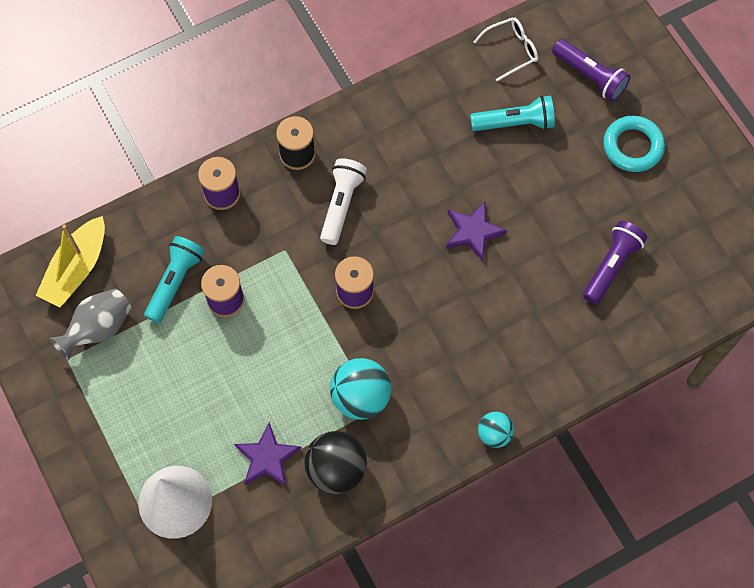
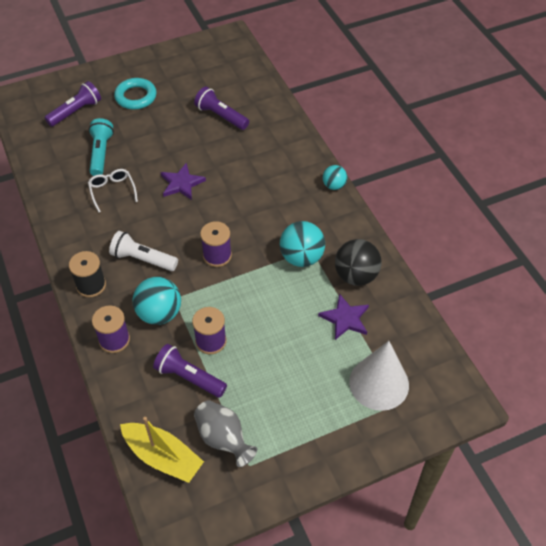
camera: 85 degrees left, 15 degrees down
(175, 282) = (189, 377): turquoise flashlight -> purple flashlight
(261, 236) = (159, 313): none -> turquoise ball
(510, 50) = (41, 150): white glasses -> white glasses (112, 191)

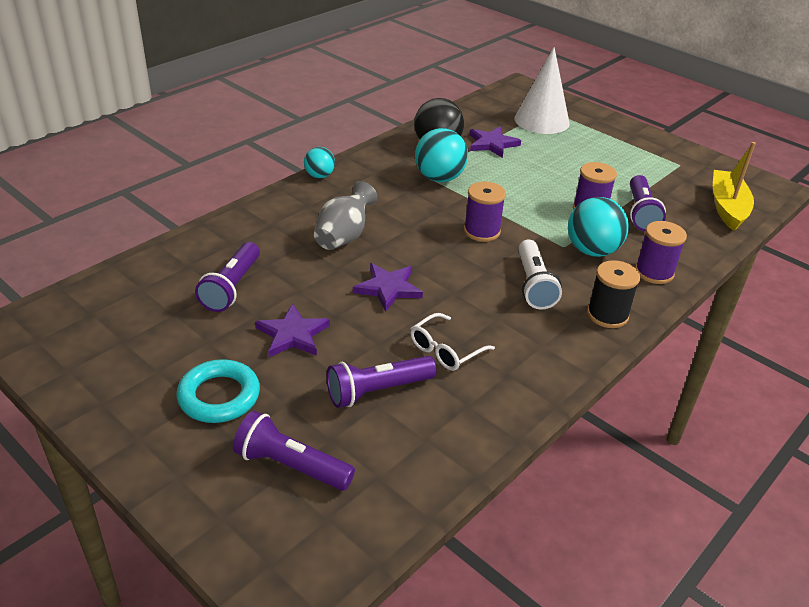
camera: 115 degrees left, 15 degrees down
(101, 153) = (377, 391): turquoise flashlight -> purple flashlight
(165, 132) = (292, 334): none -> purple star
(223, 439) = (674, 181): grey vase -> grey vase (344, 236)

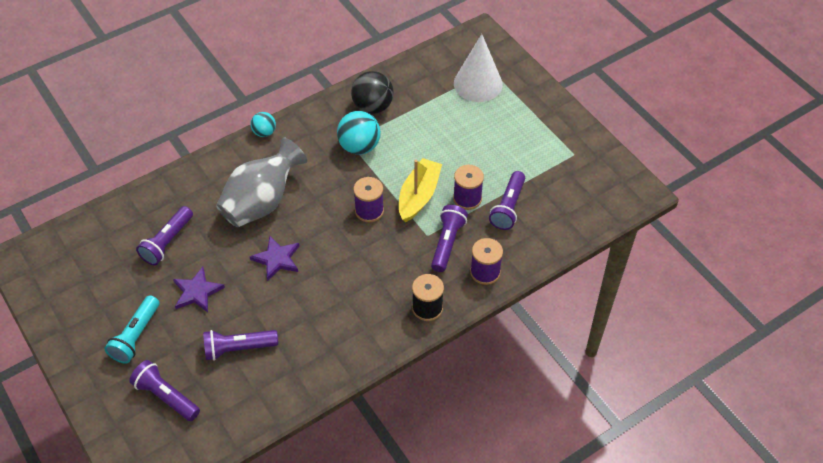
camera: 15 degrees right, 15 degrees up
(219, 396) = (136, 336): turquoise ring -> turquoise flashlight
(344, 236) = (262, 202): grey vase -> grey vase, size x1.57
(446, 350) = (297, 321): white glasses -> none
(492, 144) = (420, 110): purple star -> none
(533, 285) = (385, 271): white flashlight -> none
(592, 251) = (447, 243): turquoise ball -> purple flashlight
(727, 207) = (586, 210): yellow boat -> yellow boat (418, 196)

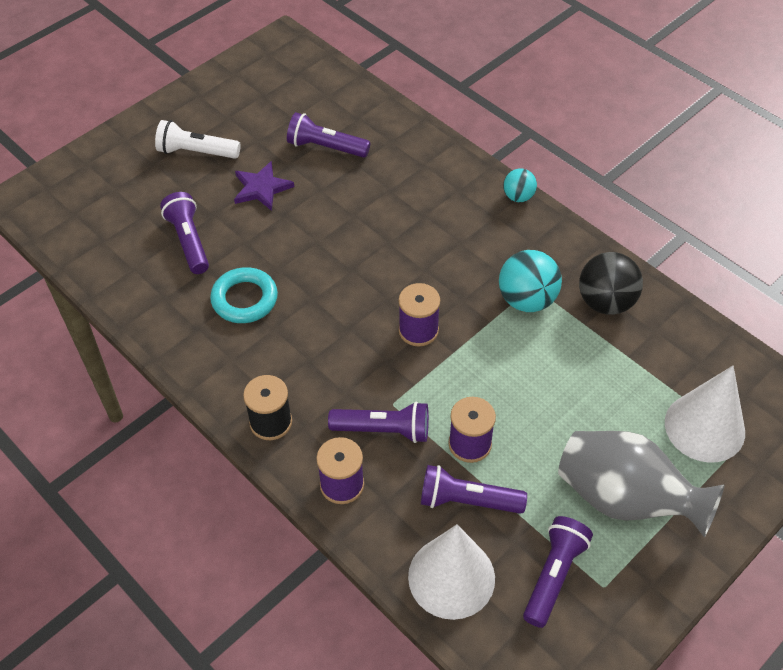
camera: 80 degrees right, 0 degrees up
(136, 336) = (196, 152): turquoise flashlight -> white flashlight
(166, 396) = (122, 194): purple flashlight -> purple flashlight (554, 575)
(262, 202) = (404, 218): grey vase -> grey vase (625, 499)
(277, 259) = (321, 250): purple star -> none
(311, 314) = (244, 299): none -> turquoise ring
(418, 196) = (459, 383): yellow boat -> none
(559, 224) = (451, 577): none -> white cone

